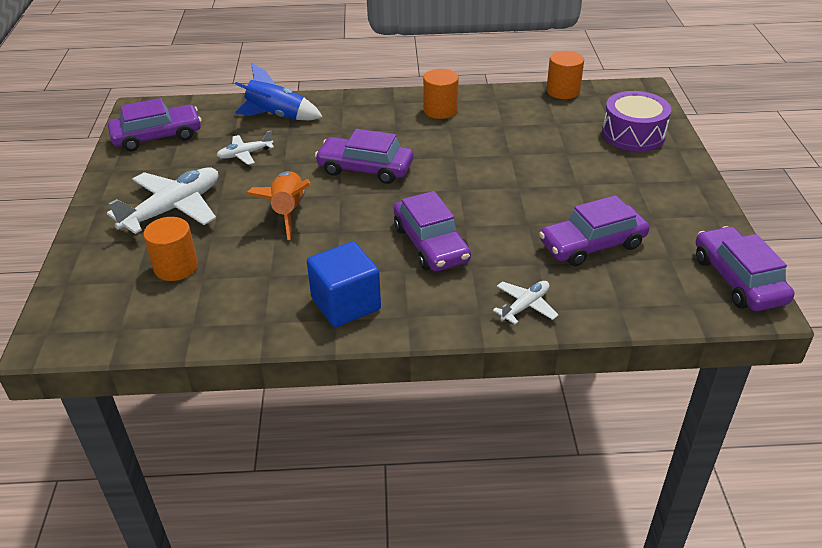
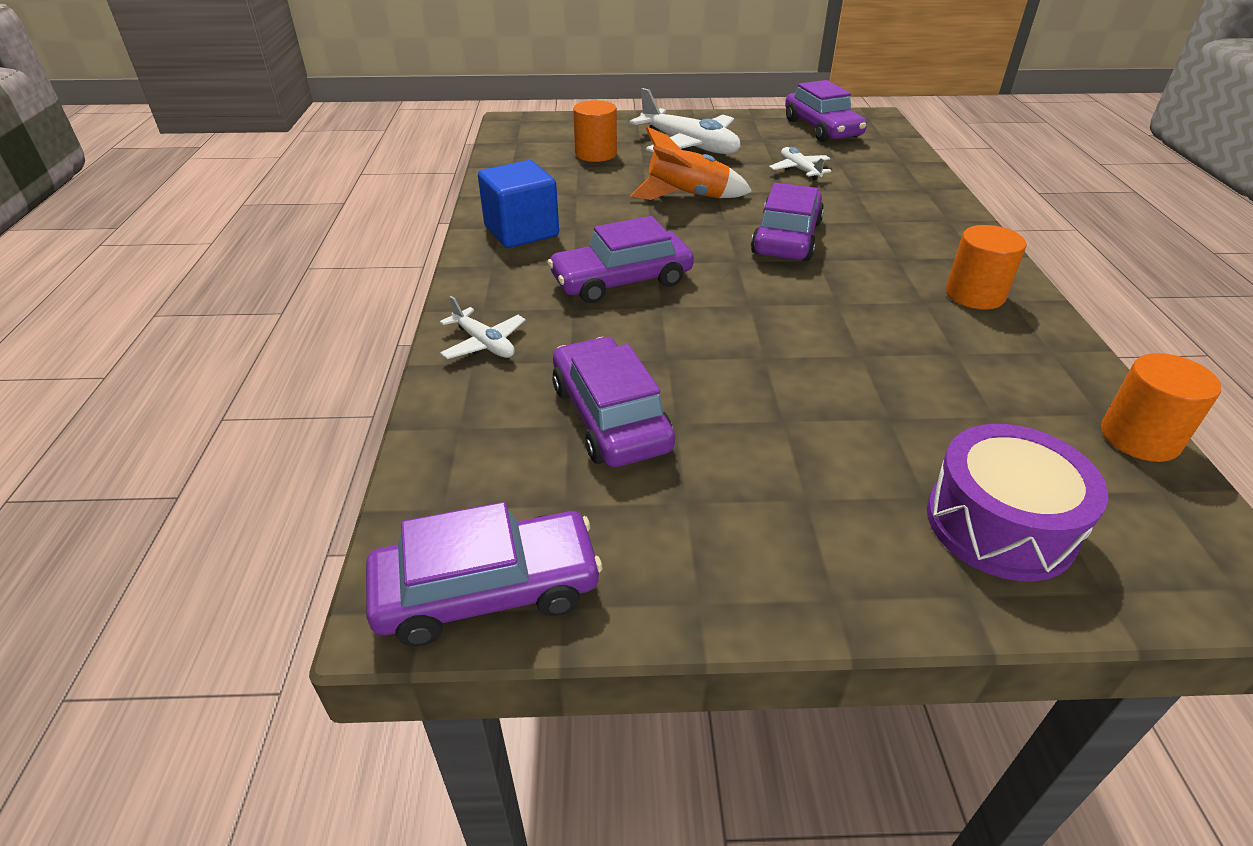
camera: 90 degrees right, 0 degrees up
(277, 116) = (895, 182): blue rocket -> none

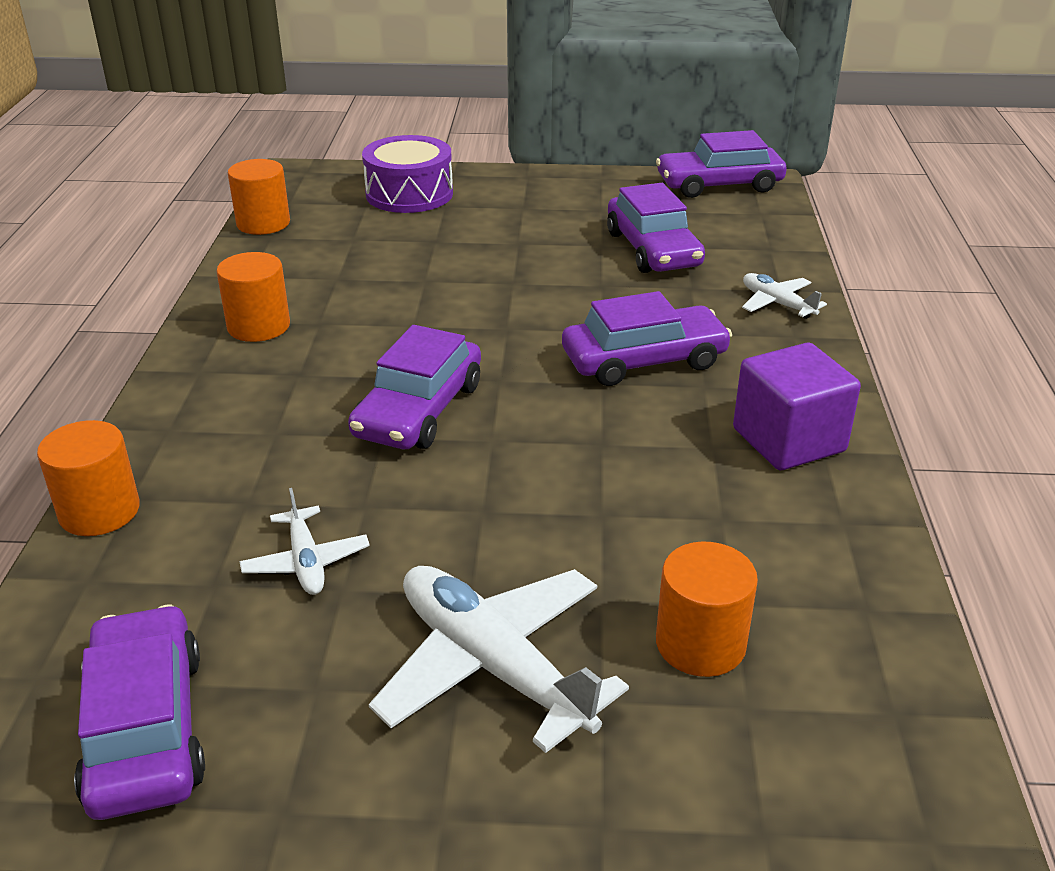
camera: 175 degrees left, 5 degrees down
(521, 231) = (788, 440): blue cube -> purple cube
(687, 197) = (535, 499): orange rocket -> none
(933, 182) = (99, 511): none -> orange cylinder

